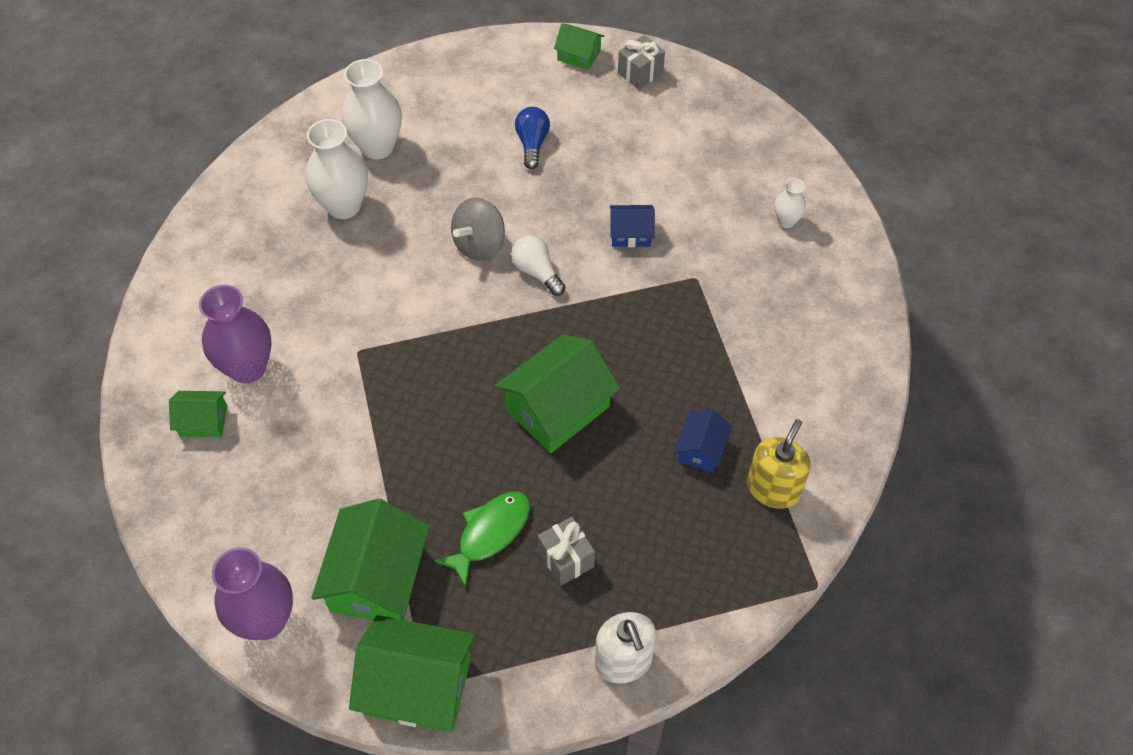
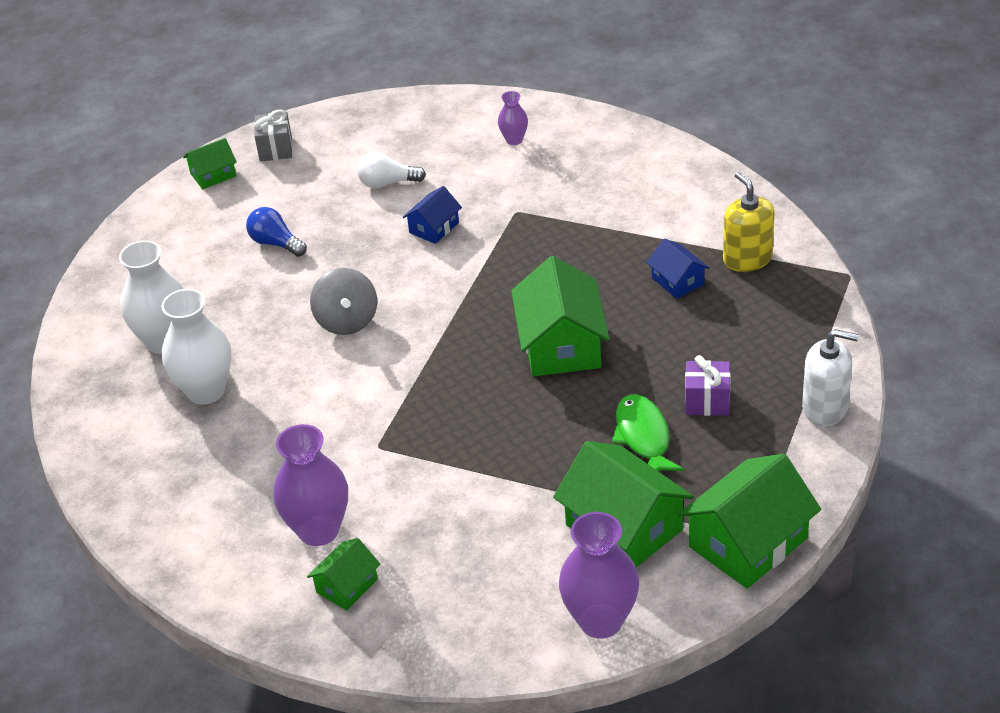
camera: 50 degrees left, 15 degrees down
(537, 272) = (413, 298): white light bulb -> white light bulb (387, 183)
(566, 559) = (707, 401): grey gift -> purple gift
(786, 221) = (514, 140): white vase -> purple vase

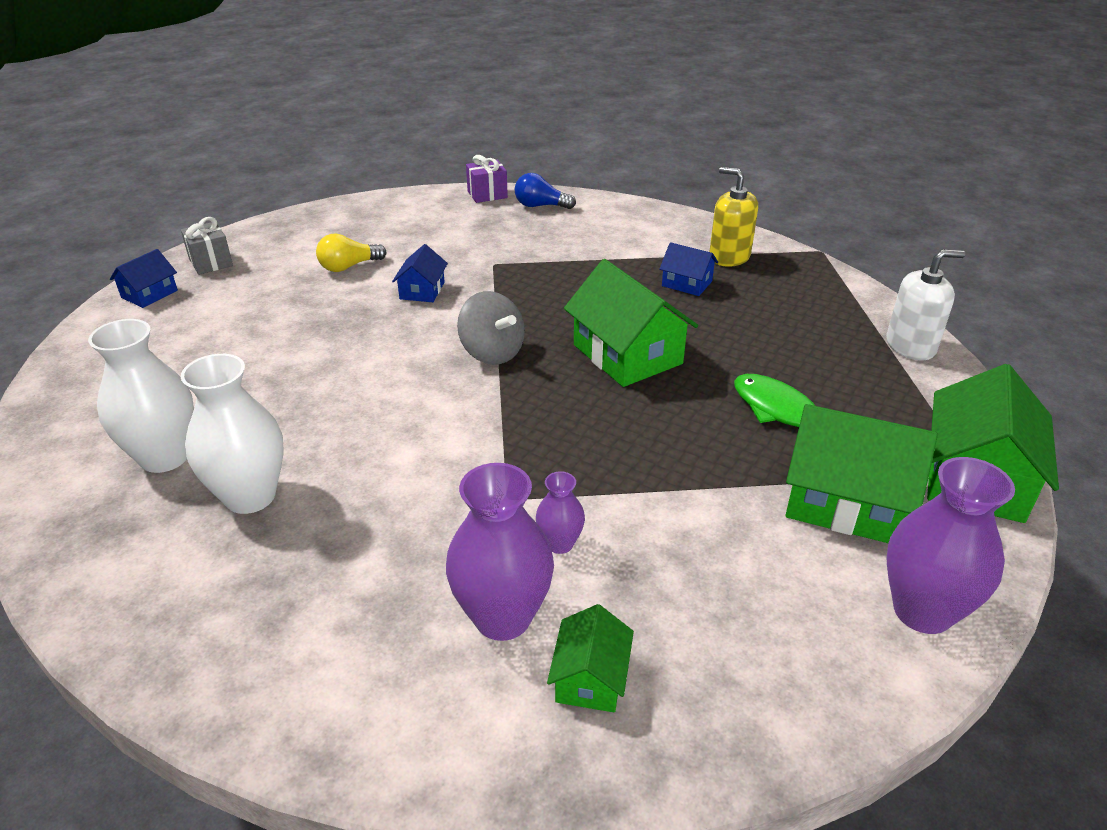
camera: 30 degrees left, 5 degrees down
(213, 175) = (149, 294): green house -> blue house
(276, 243) = (257, 336): blue light bulb -> blue light bulb (540, 206)
(347, 321) = (384, 385): grey spinning top -> grey spinning top (492, 353)
(387, 183) = (348, 267): white light bulb -> yellow light bulb
(514, 140) = (450, 217): purple vase -> purple vase (560, 543)
(707, 401) = (806, 367): purple gift -> purple gift (487, 194)

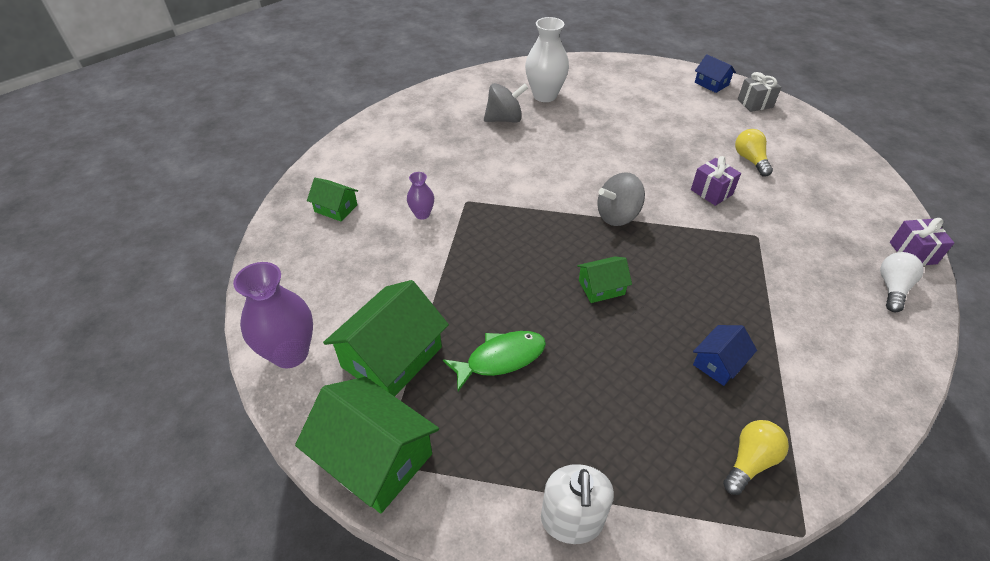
camera: 105 degrees right, 10 degrees up
(250, 496) = (504, 119): white vase -> grey spinning top
(422, 290) = (711, 192): blue house -> purple gift
(502, 617) = (385, 187): purple vase -> none
(540, 206) = (892, 288): blue light bulb -> white light bulb
(627, 354) = (601, 287): green house -> green house, size x0.53
(729, 257) = (781, 422): yellow soap dispenser -> none
(779, 270) = (750, 461): none -> yellow light bulb

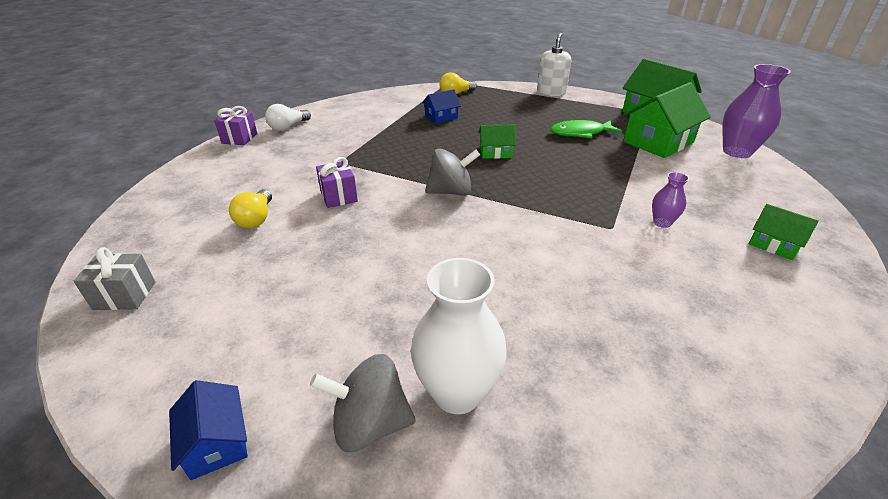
camera: 165 degrees left, 10 degrees down
(504, 119) = (550, 344): grey spinning top -> grey spinning top (370, 423)
(711, 84) = (125, 355): blue house -> blue house (216, 442)

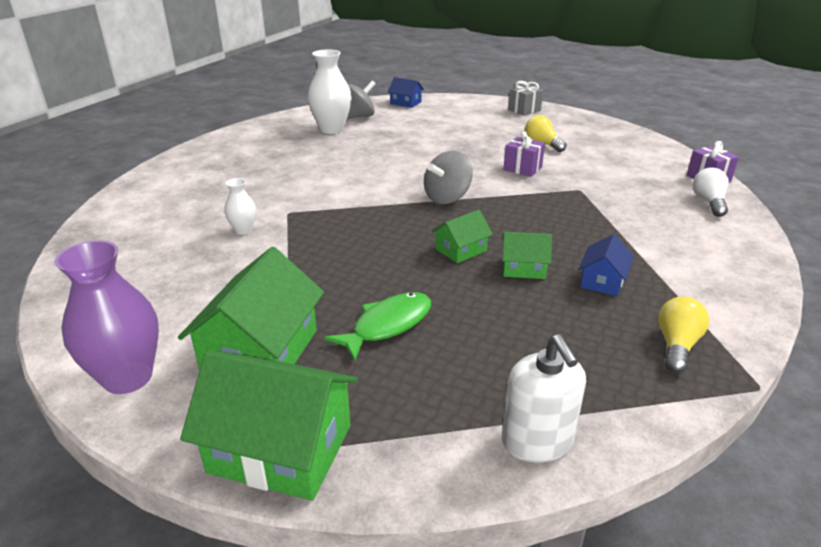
camera: 145 degrees right, 5 degrees down
(662, 223) = (243, 230): purple vase -> white vase
(774, 244) = (138, 243): green house -> green house (523, 268)

